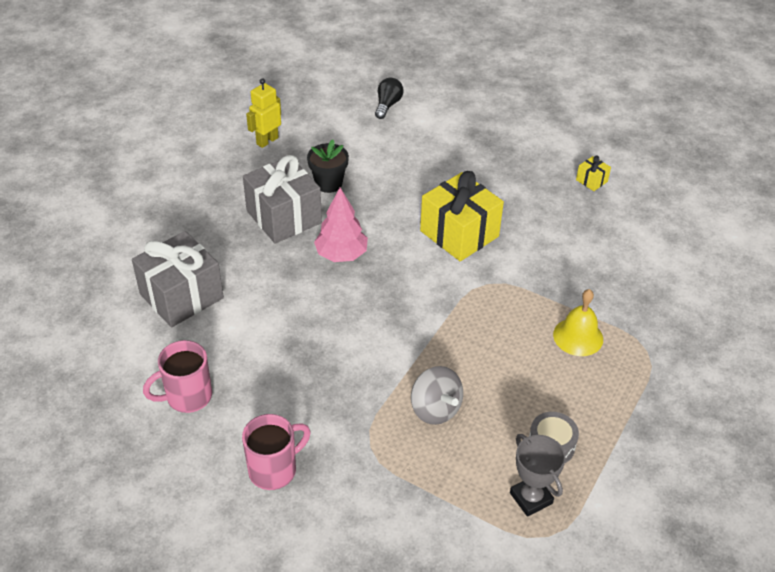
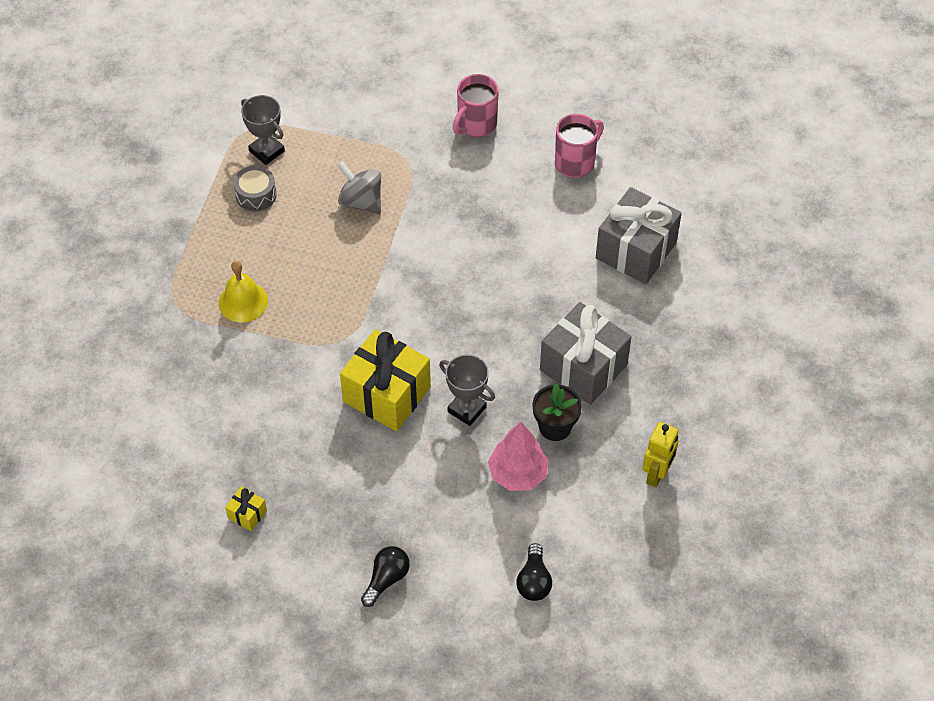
camera: 165 degrees right, 10 degrees up
(341, 255) = (502, 335): pink tree -> pink tree (518, 473)
(395, 209) = (467, 409): none -> grey trophy
(492, 126) = (386, 579): none -> black light bulb

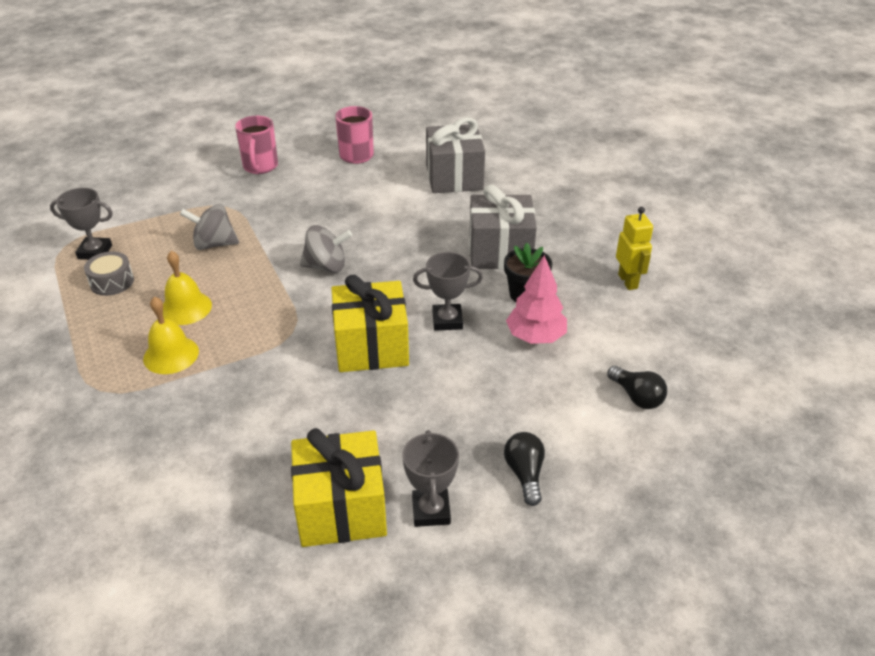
camera: 40 degrees left, 15 degrees down
(247, 514) = (341, 509): yellow gift -> yellow gift, size x2.35
(287, 260) = (186, 308): none -> yellow bell
(300, 558) = (431, 511): none -> grey trophy
(426, 287) = (326, 266): none -> grey spinning top

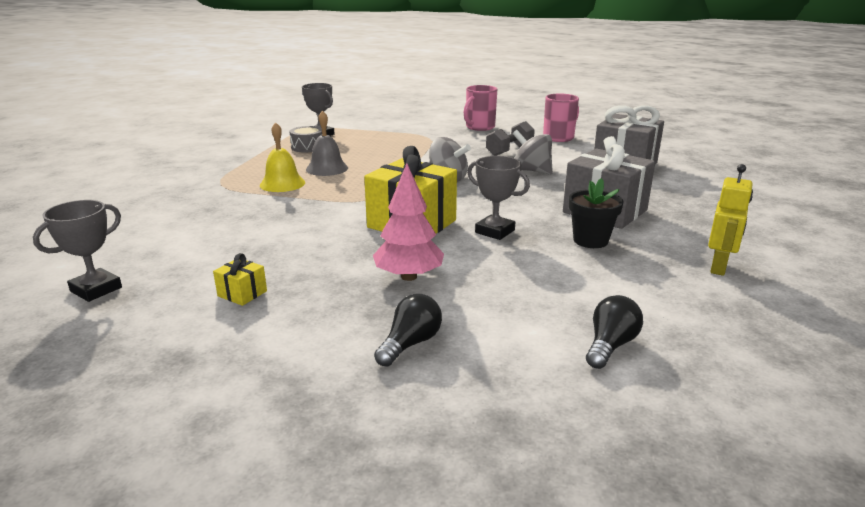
camera: 40 degrees right, 15 degrees down
(186, 308) = (327, 168): yellow bell -> grey bell
(214, 244) = (392, 149): grey spinning top -> grey spinning top (531, 171)
(334, 196) = (509, 150): none -> grey dumbbell
(341, 509) = (242, 293): yellow gift -> yellow gift, size x0.43
(431, 511) = (297, 326): grey trophy -> grey trophy (96, 289)
(535, 337) = (560, 267): pink tree -> pink tree (409, 276)
(637, 397) = (610, 345): black light bulb -> black light bulb turned 150 degrees counterclockwise

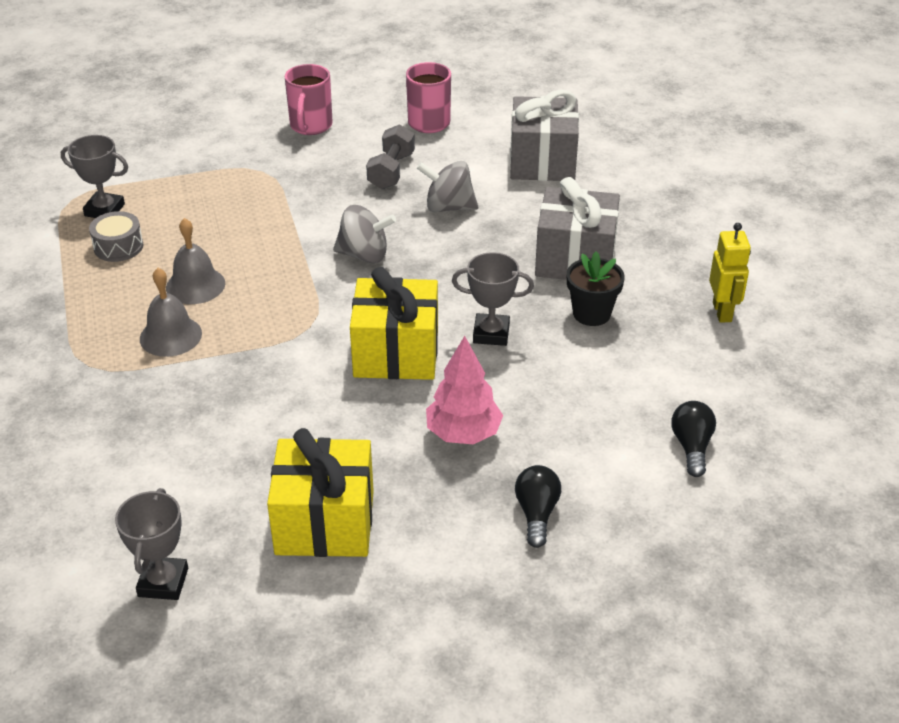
camera: 30 degrees left, 15 degrees up
(242, 293) = (325, 522): yellow gift -> yellow gift, size x2.35
(282, 184) = (170, 336): yellow bell -> grey bell

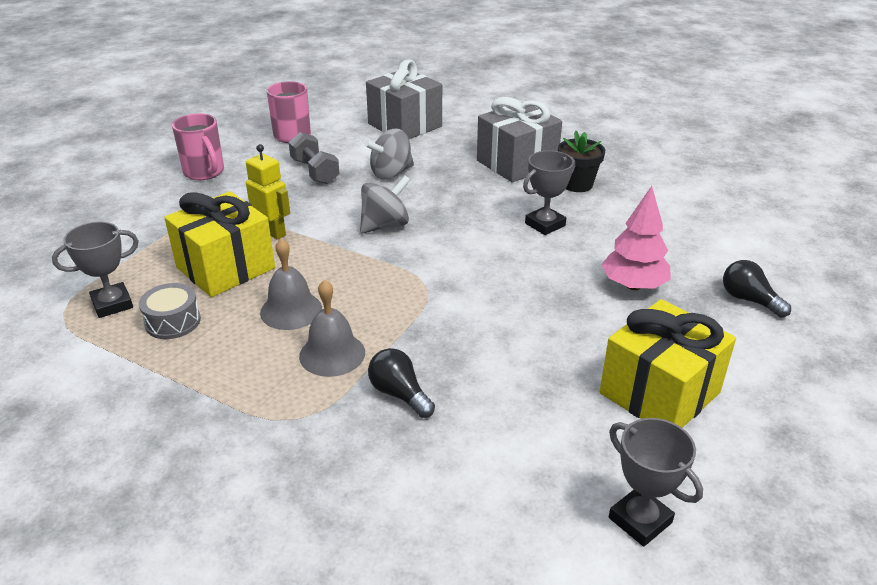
camera: 45 degrees left, 5 degrees down
(396, 353) = (511, 267): yellow gift -> yellow gift (225, 268)
(691, 447) = (745, 218): black light bulb -> black light bulb (399, 394)
(722, 312) = (635, 150): yellow robot -> yellow robot (272, 232)

